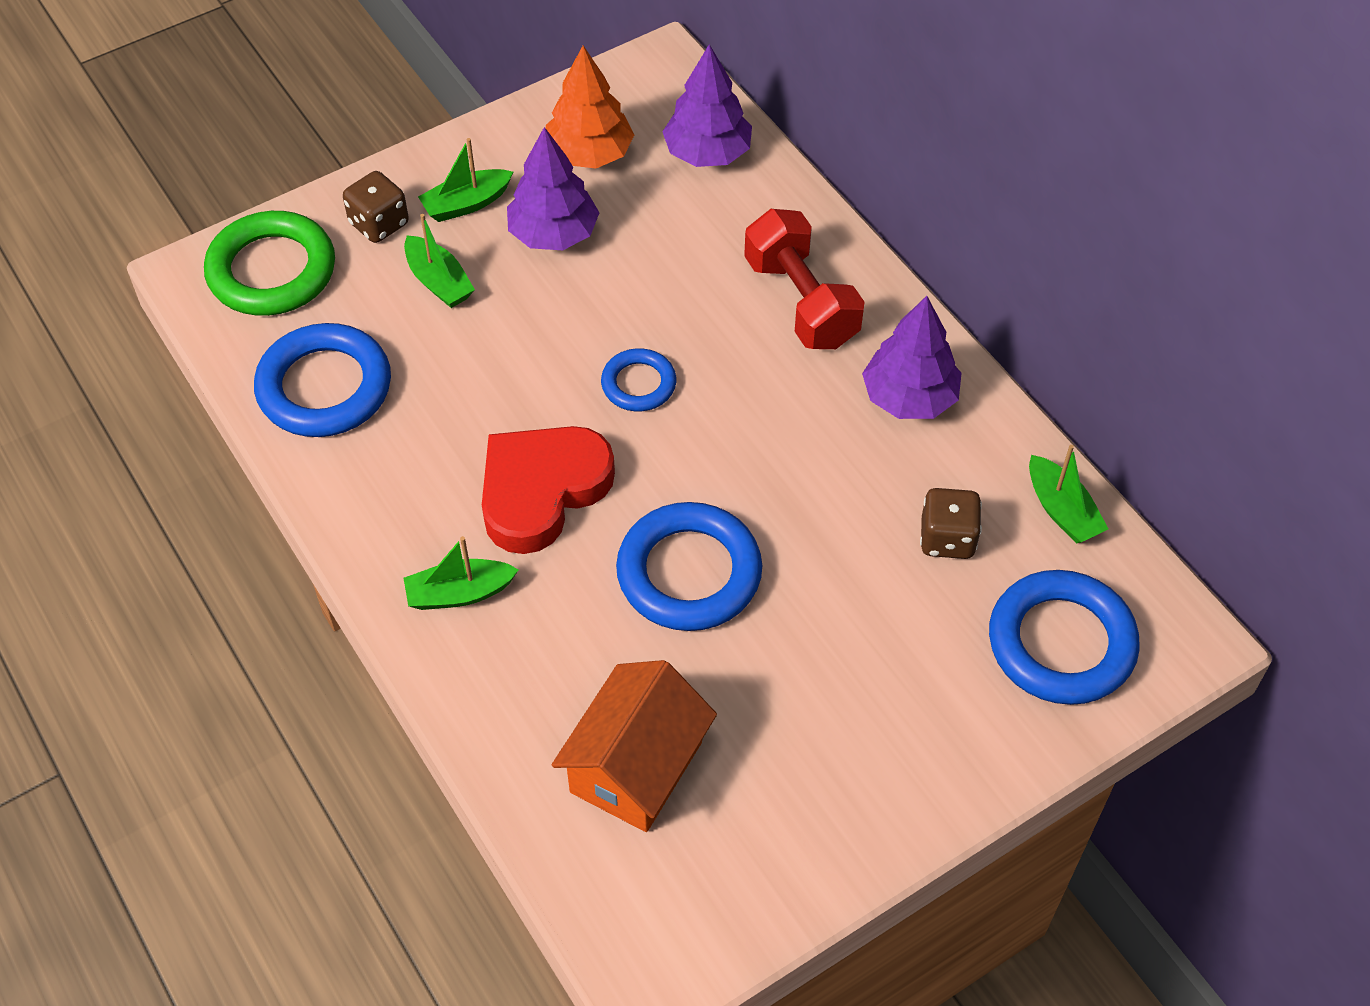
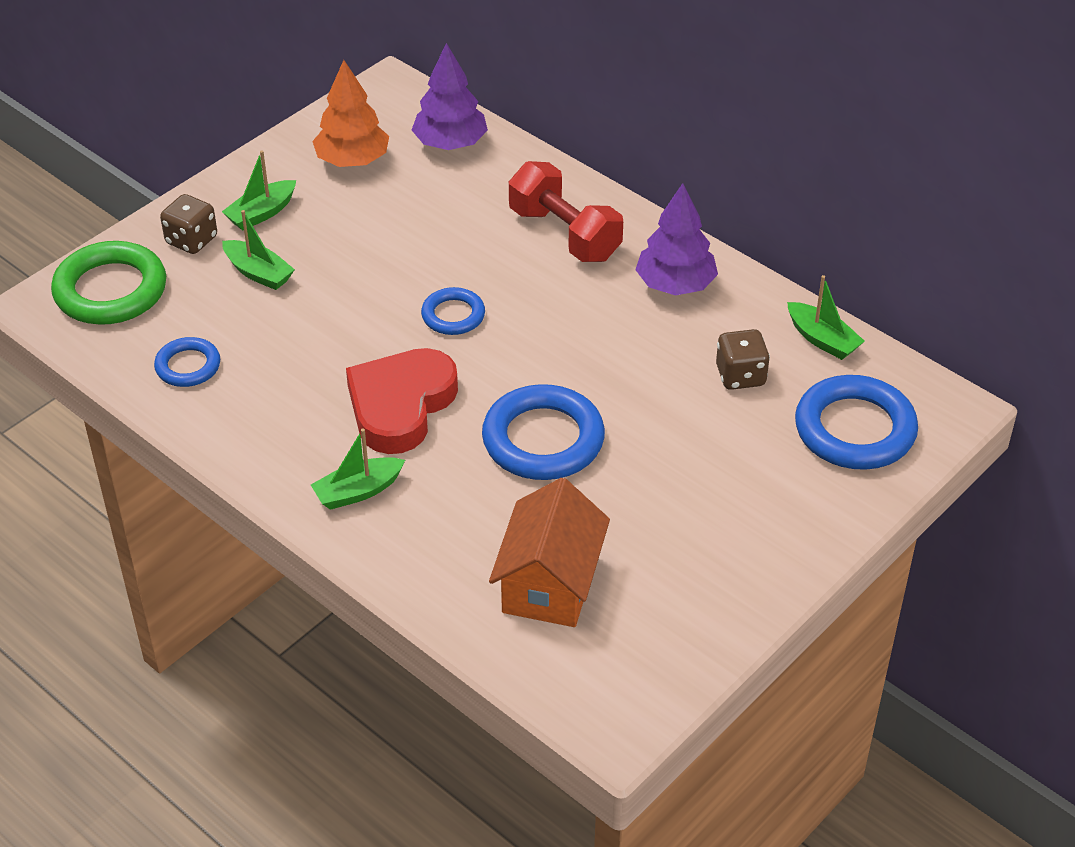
camera: 15 degrees left, 10 degrees down
(324, 387) = (188, 366): blue ring -> blue ring, size x0.56
(553, 234) = (343, 222): purple tree -> none

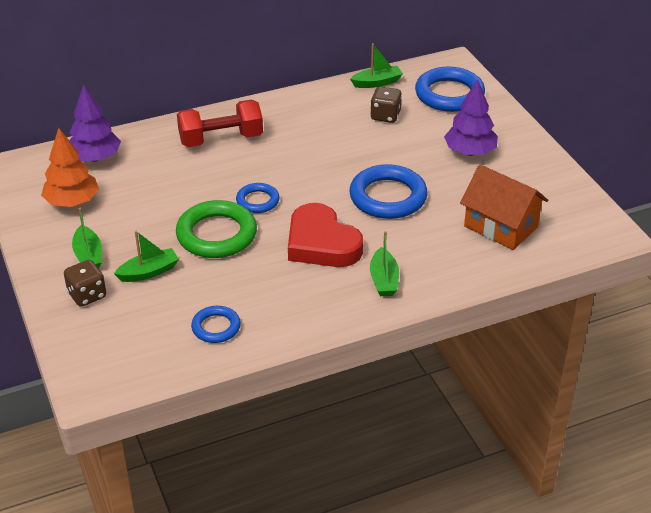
camera: 65 degrees left, 5 degrees down
(110, 290) = (106, 348): green ring -> green ring (216, 234)
(675, 285) = (297, 115): purple tree -> purple tree (470, 152)

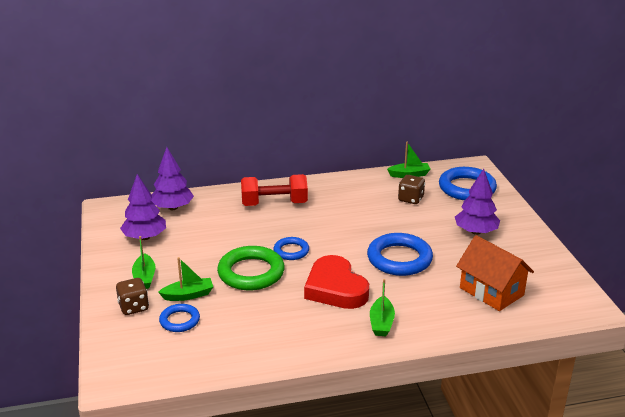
camera: 10 degrees right, 10 degrees down
(72, 202) = (145, 237): orange tree -> purple tree
(216, 327) = (230, 344): blue ring -> blue ring (179, 320)

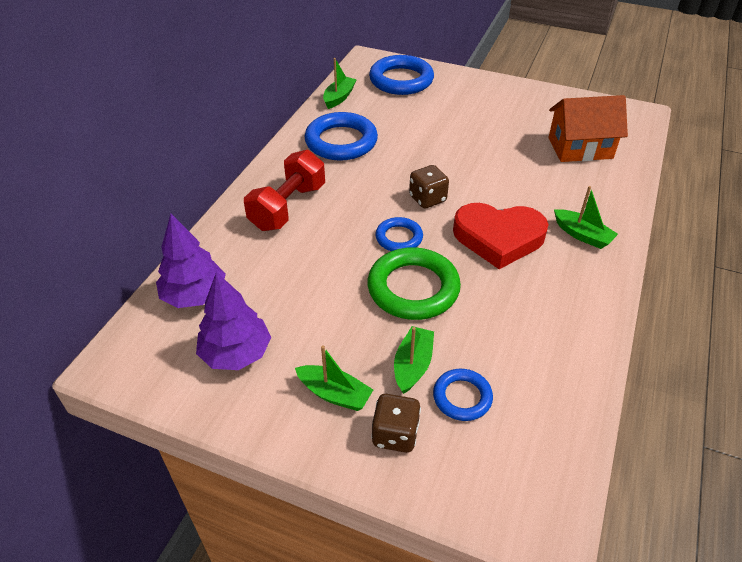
camera: 55 degrees left, 15 degrees up
(399, 259) = (482, 173): blue ring -> blue ring (341, 141)
(410, 199) = (384, 117): brown dice -> brown dice (427, 199)
(476, 232) = (478, 110): purple tree -> none

